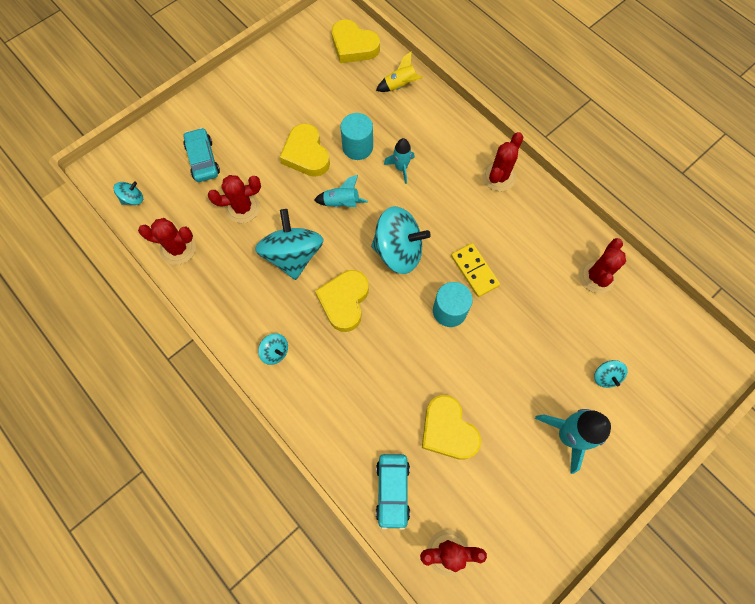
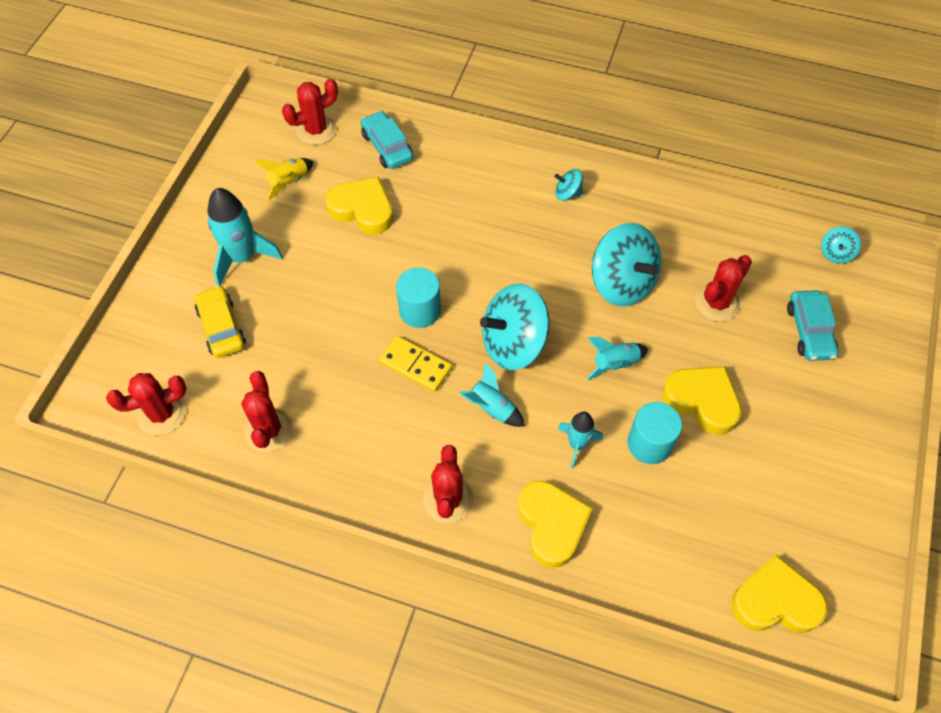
camera: 150 degrees right, 10 degrees down
(178, 248) = (742, 232): red cactus -> red cactus (161, 414)
(203, 160) = (809, 331): turquoise car -> turquoise car turned 45 degrees clockwise
(344, 301) = (535, 266): yellow heart -> yellow heart (552, 524)
(400, 85) = (662, 569): yellow rocket -> yellow rocket (289, 182)
(440, 216) = (491, 408): none -> turquoise rocket
(605, 376) = (221, 327): turquoise spinning top -> yellow car

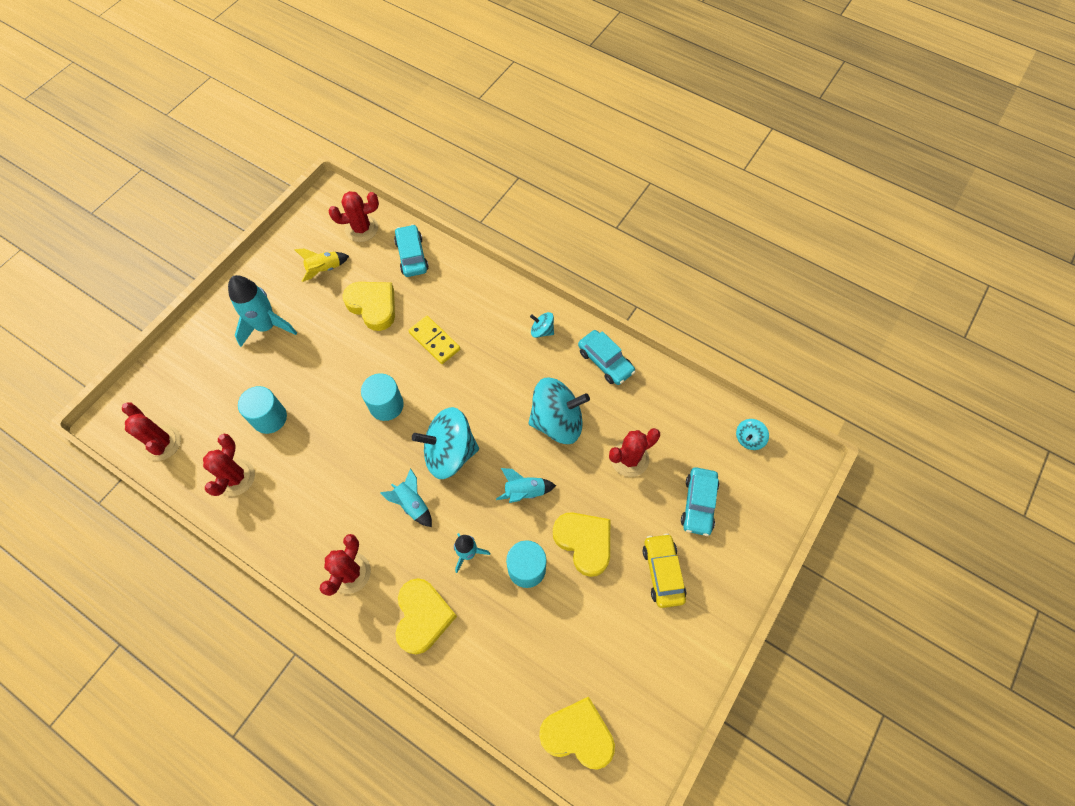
camera: 15 degrees right, 5 degrees up
(161, 414) = (161, 443): red cactus -> red cactus turned 60 degrees clockwise
(221, 327) = (230, 382): yellow car -> yellow car (662, 572)
(285, 356) = (269, 418): none -> turquoise cylinder
(415, 365) = (366, 452): yellow domino -> yellow domino (434, 341)
(622, 283) = (557, 421): turquoise spinning top -> turquoise spinning top turned 75 degrees counterclockwise
(650, 210) = (605, 361): none -> turquoise car

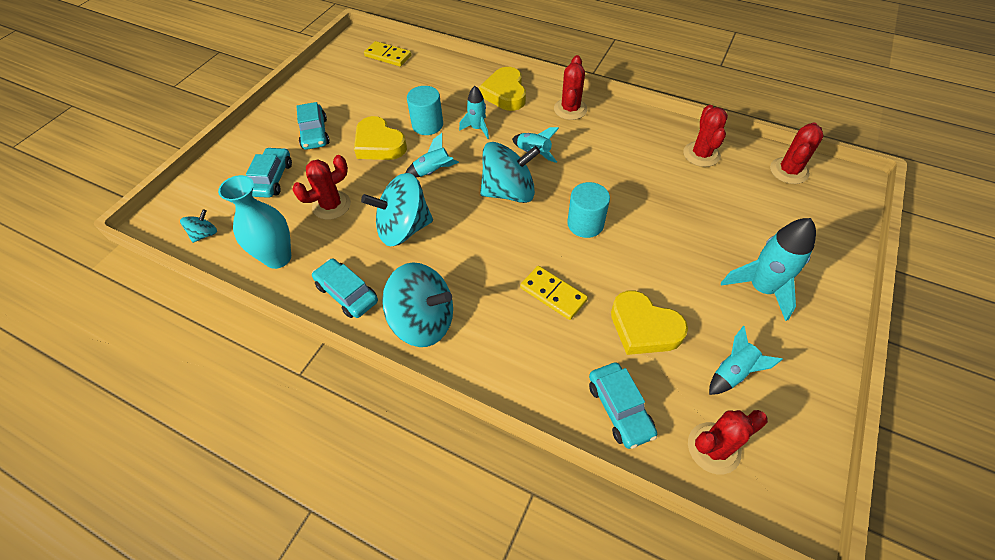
camera: 175 degrees right, 10 degrees down
(161, 443) = (789, 171): red cactus -> red cactus turned 75 degrees clockwise
(269, 418) = (699, 201): turquoise cylinder -> none
(324, 269) = (733, 372): yellow rocket -> turquoise rocket
(542, 331) = (423, 321): turquoise spinning top -> turquoise spinning top, size x2.17
(577, 734) = (388, 56): yellow heart -> yellow domino
(662, 572) = (315, 133): yellow car -> turquoise car
(671, 404) = (278, 258): none -> turquoise vase

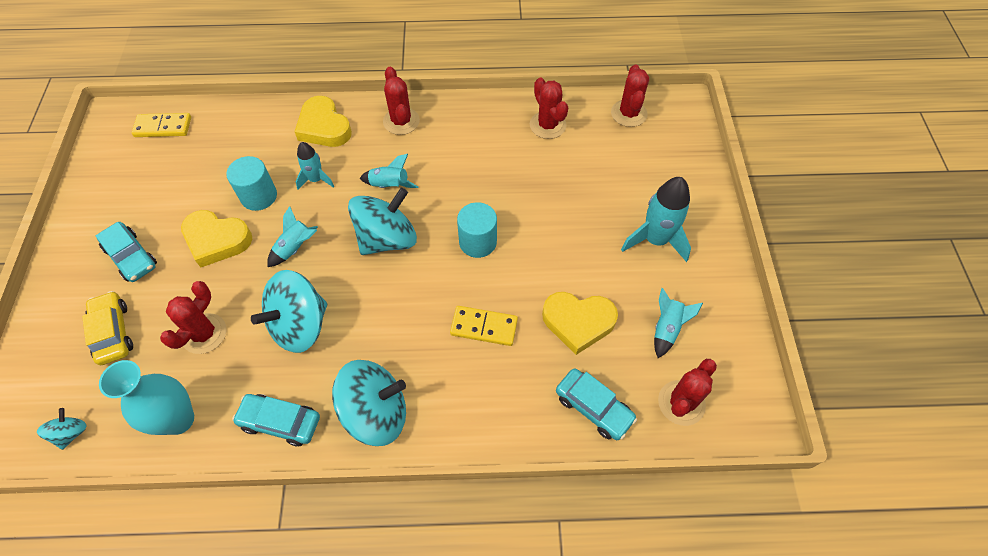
camera: 30 degrees left, 5 degrees up
(272, 179) = (113, 332): turquoise car -> yellow car

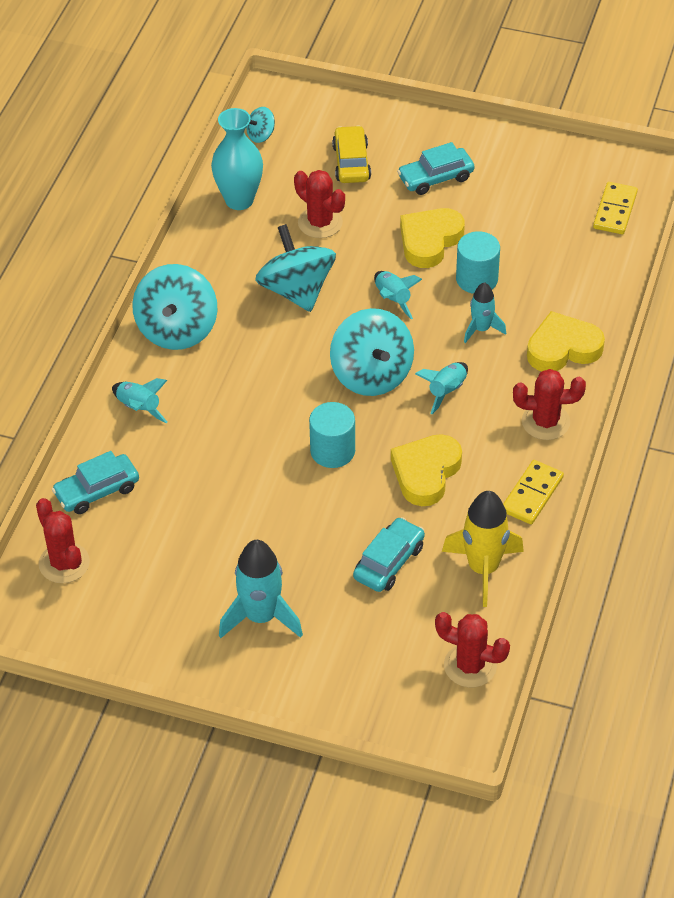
camera: 110 degrees right, 10 degrees down
(71, 433) = (261, 135): turquoise spinning top -> turquoise spinning top turned 120 degrees clockwise
(113, 332) = (351, 163): yellow car -> yellow car turned 90 degrees counterclockwise
(280, 422) = (202, 264): turquoise car -> turquoise car (389, 562)
(484, 327) = (225, 429): yellow domino -> yellow domino (532, 494)
(547, 125) = (483, 568): red cactus -> yellow rocket
(578, 322) = (192, 508): yellow heart -> yellow heart (426, 473)
(667, 328) = (147, 583): turquoise rocket -> turquoise rocket (139, 408)

